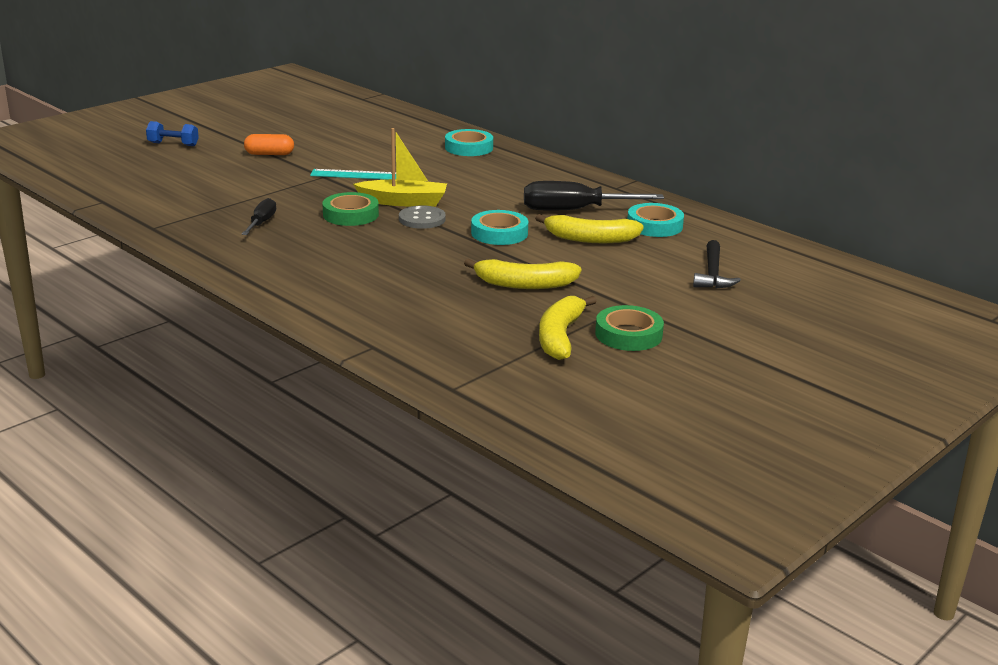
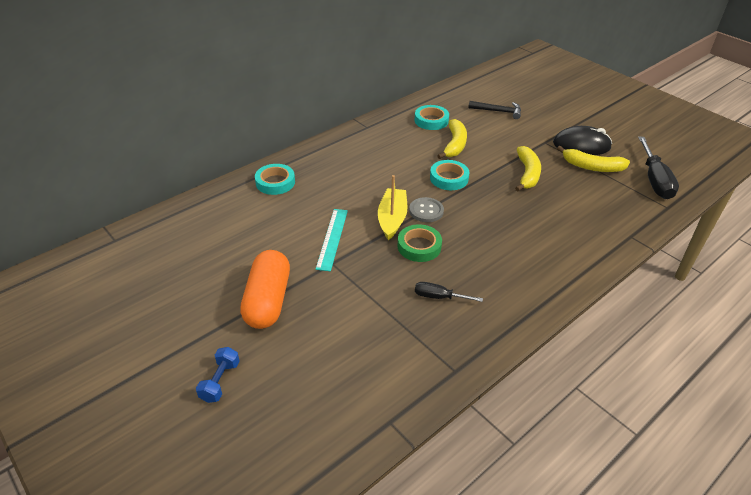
camera: 85 degrees left, 15 degrees up
(269, 154) = (268, 300): orange capsule -> orange capsule, size x1.90
(574, 210) = (407, 146): black screwdriver -> black screwdriver (654, 180)
(628, 334) = (581, 145): green tape -> black mouse

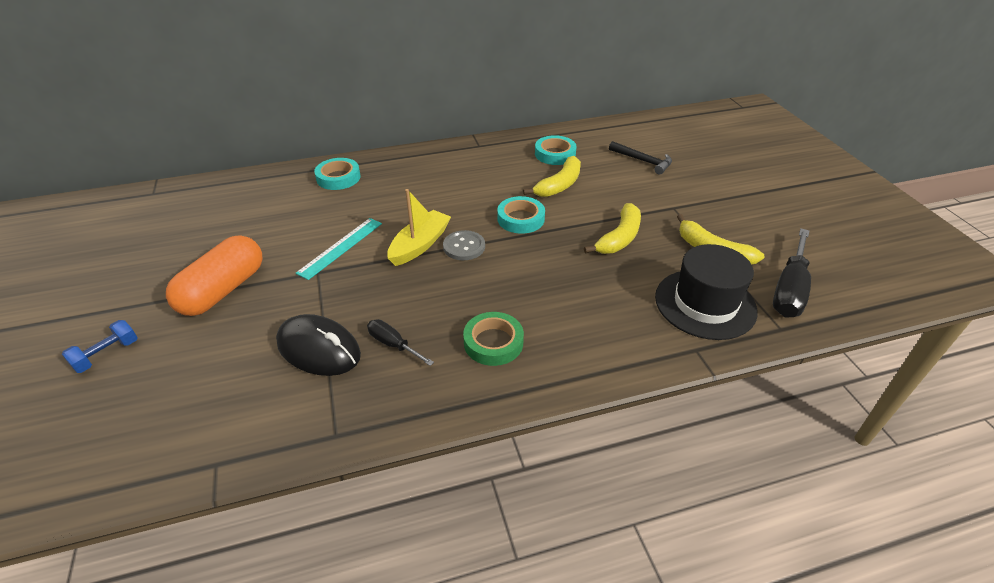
camera: 25 degrees right, 0 degrees up
(419, 246) = (422, 282): green tape -> green tape (493, 342)
(581, 145) = (719, 222): black mouse -> black mouse (319, 349)
(614, 204) = (705, 304): none -> black hat

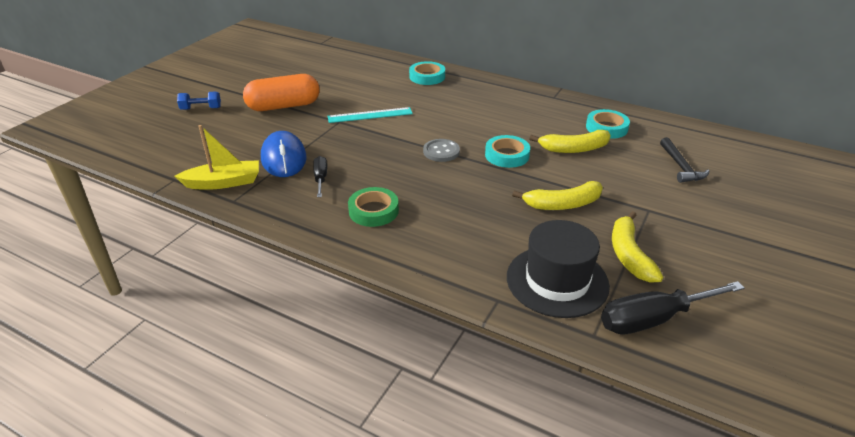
camera: 45 degrees right, 5 degrees down
(319, 349) = (284, 158): black mouse -> blue mouse
(420, 245) = (416, 136): yellow boat -> yellow boat (223, 182)

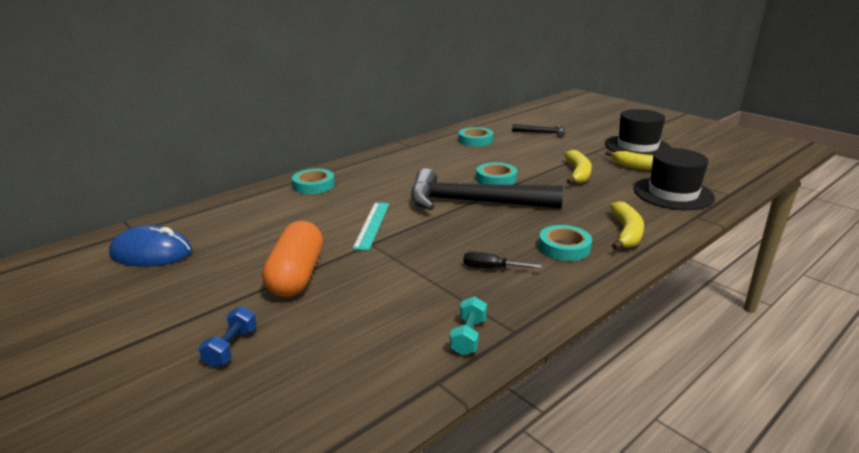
camera: 70 degrees left, 10 degrees down
(223, 182) = (468, 336): yellow boat -> turquoise dumbbell
(284, 158) = (434, 287): blue mouse -> blue mouse (151, 253)
(373, 211) = (564, 247): green tape -> turquoise tape
(441, 151) = (473, 202): grey button -> black hammer
(574, 149) = (500, 155): yellow banana -> yellow banana (626, 233)
(653, 319) = (711, 175): black screwdriver -> none
(710, 247) = (637, 147): none -> black hat

